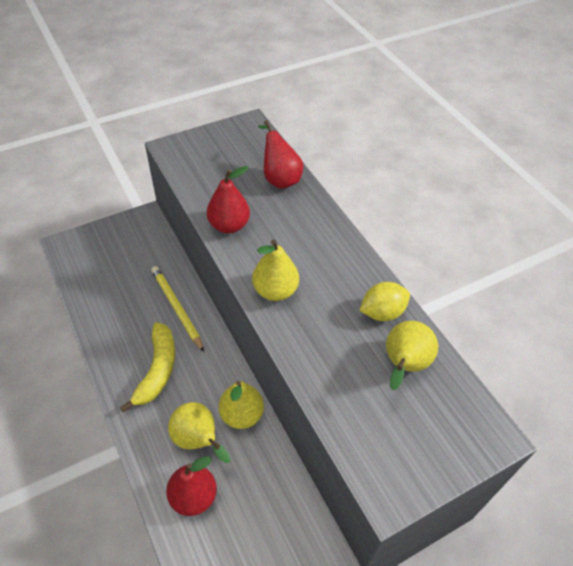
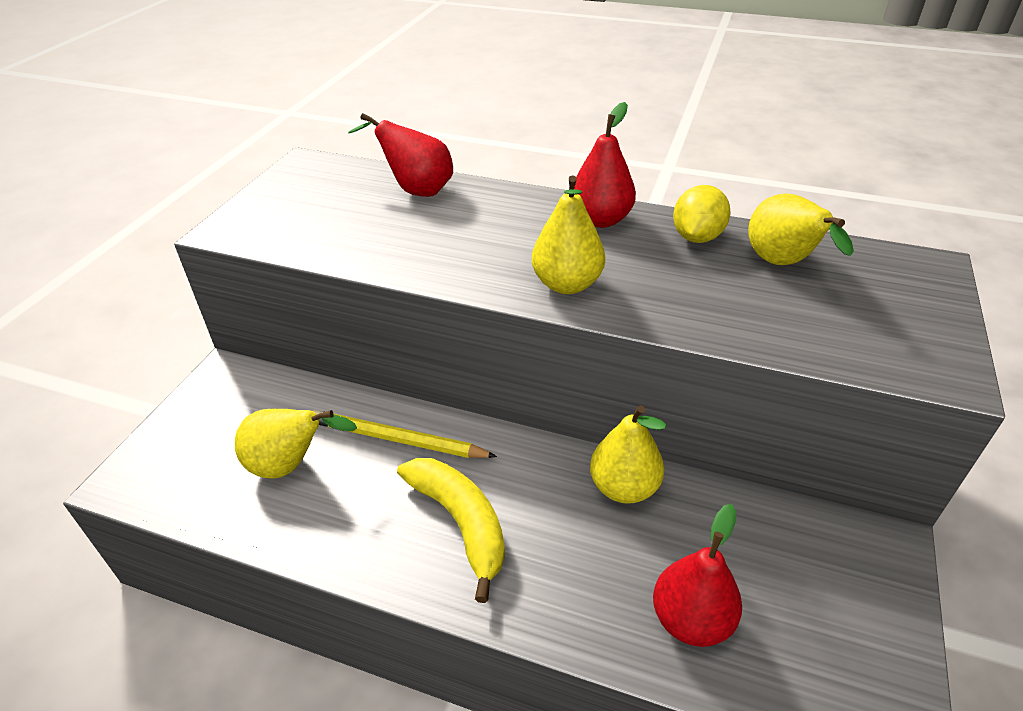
camera: 40 degrees left, 10 degrees down
(198, 440) = (613, 555): yellow pear -> yellow pear (291, 465)
(229, 225) = (420, 259): red pear -> red pear (600, 220)

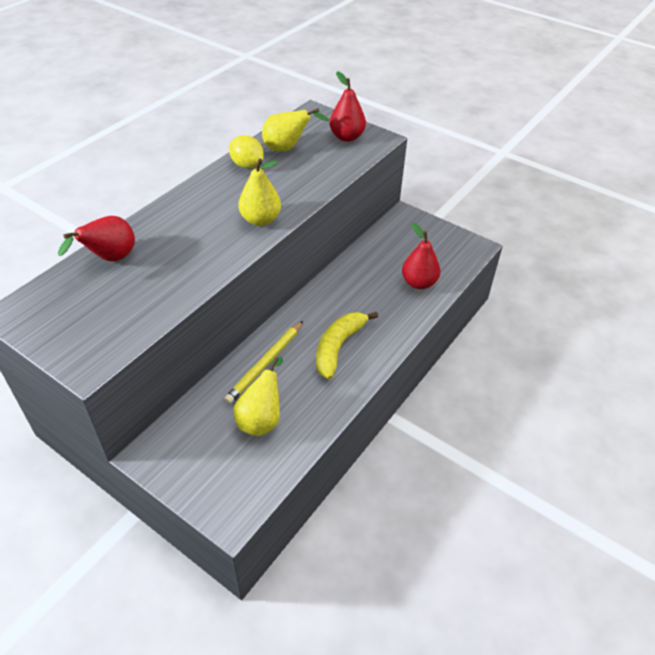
camera: 75 degrees left, 5 degrees up
(460, 523) = (338, 347): yellow banana -> yellow banana turned 45 degrees counterclockwise
(600, 220) = (206, 191): red pear -> red pear (347, 137)
(623, 487) = (342, 281): yellow pear -> none

